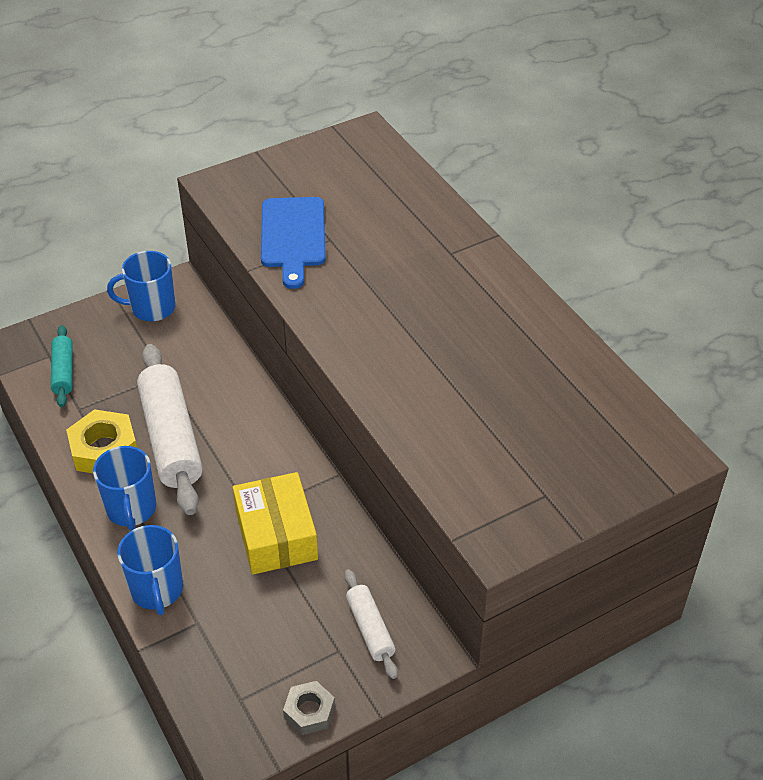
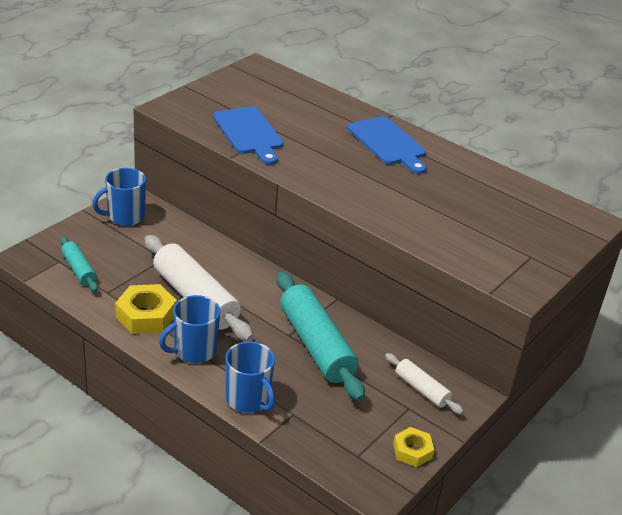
camera: 25 degrees left, 10 degrees down
(131, 509) = (194, 351): blue mug -> blue mug turned 90 degrees clockwise
(276, 535) = (316, 345): yellow box -> turquoise rolling pin
(309, 711) = (412, 451): grey nut -> yellow nut
(463, 280) = (388, 143): none -> blue cutting board

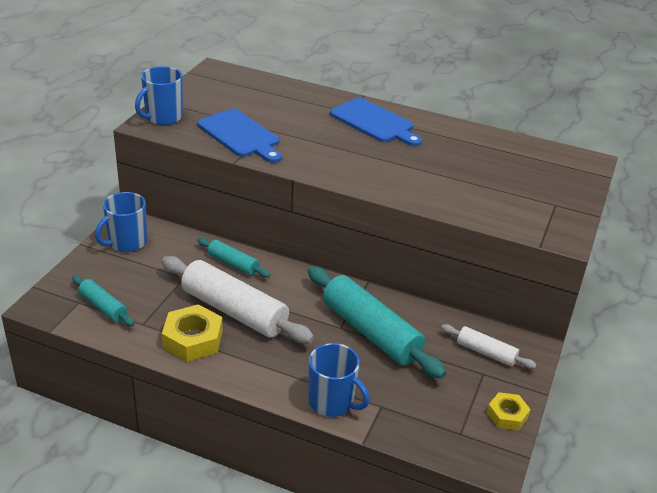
camera: 15 degrees left, 0 degrees up
(194, 351) = (256, 365): blue mug -> blue mug (163, 117)
(214, 255) = (233, 264): none -> turquoise rolling pin

